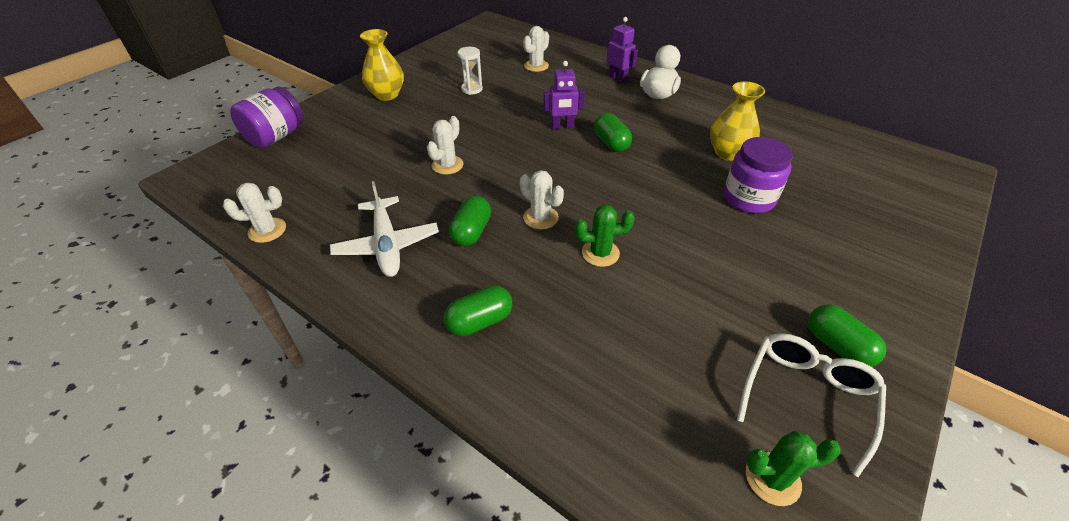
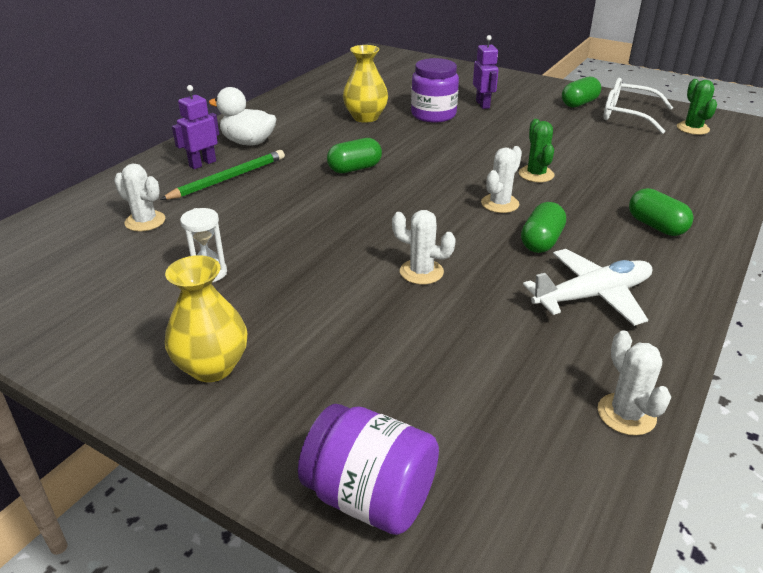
camera: 95 degrees left, 10 degrees down
(471, 232) = (541, 241): green capsule -> green capsule turned 75 degrees counterclockwise
(562, 126) = (321, 197): purple robot -> purple robot (483, 104)
(594, 89) = (228, 178): none -> green pencil

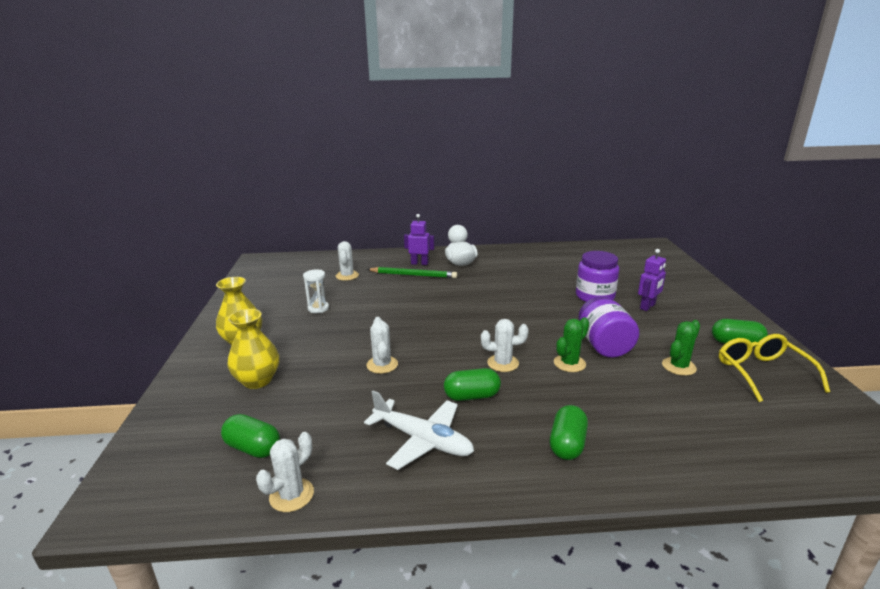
camera: 55 degrees right, 10 degrees down
(354, 169) = (475, 301): green capsule -> green capsule (253, 448)
(365, 117) = (549, 278): yellow vase -> yellow vase (257, 380)
(370, 497) = (170, 421): purple jar -> purple jar (604, 345)
(627, 115) = (762, 373): white glasses -> yellow glasses
(692, 128) = (809, 417): green cactus -> green cactus (678, 366)

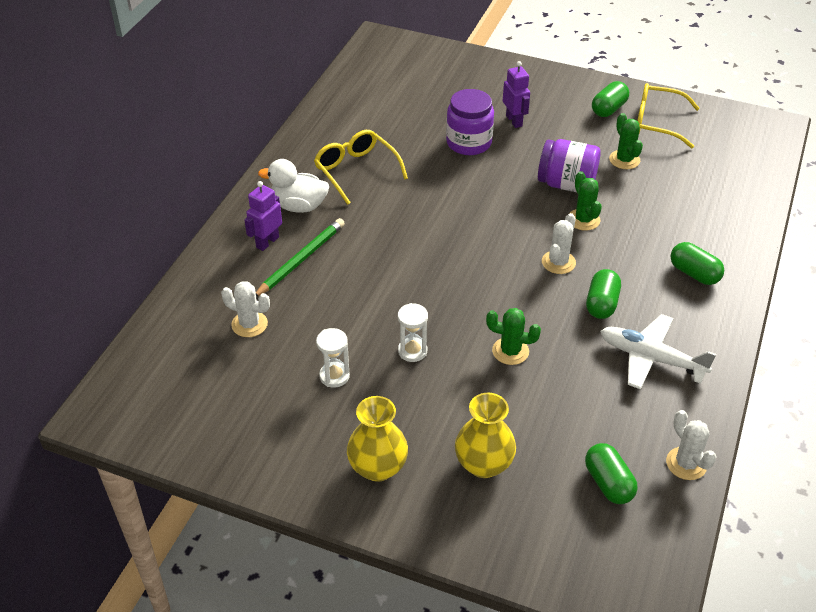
camera: 65 degrees left, 20 degrees up
(253, 448) = (608, 483): green capsule -> green capsule turned 75 degrees counterclockwise
(357, 327) = (412, 351): none -> white hourglass
(382, 365) = (510, 351): white cactus -> green cactus
(423, 440) = (651, 358): white plane -> white plane turned 120 degrees counterclockwise
(512, 270) = (356, 171): none -> yellow glasses

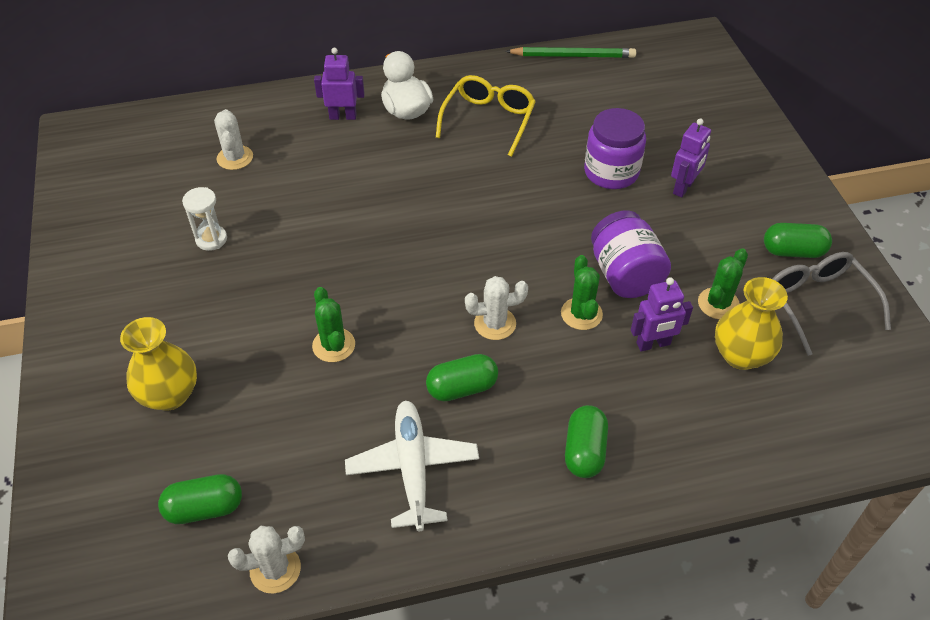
camera: 55 degrees right, 5 degrees up
(301, 259) = (338, 146): green pencil -> green pencil (573, 55)
(378, 467) = (121, 321): yellow vase -> yellow vase (741, 355)
(412, 351) = (280, 274): white hourglass -> none
(583, 220) = (581, 314): green cactus -> green cactus turned 45 degrees counterclockwise
(608, 483) = (205, 508): green capsule -> green capsule turned 45 degrees clockwise
(634, 202) = (653, 344): none -> purple robot
(657, 123) = (818, 304): yellow glasses -> grey glasses
(686, 463) = (275, 569): white cactus -> white cactus turned 45 degrees clockwise

